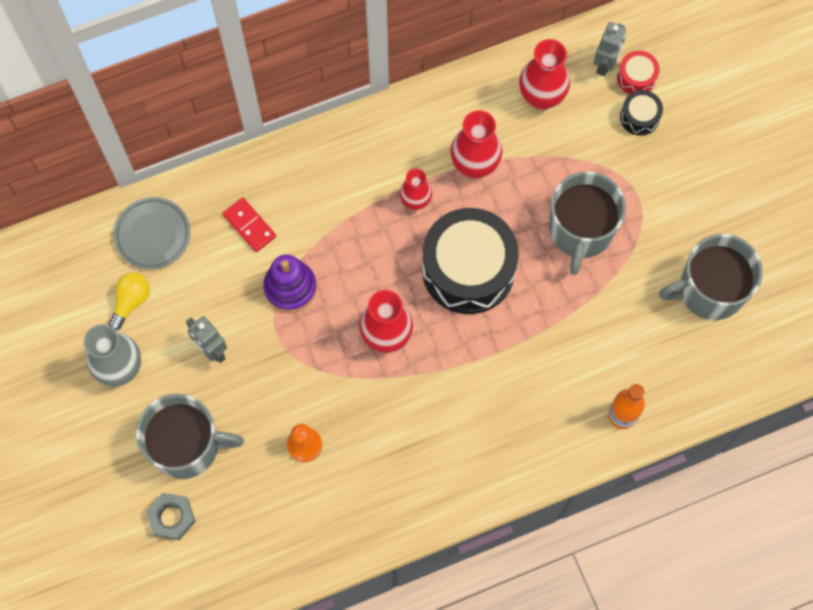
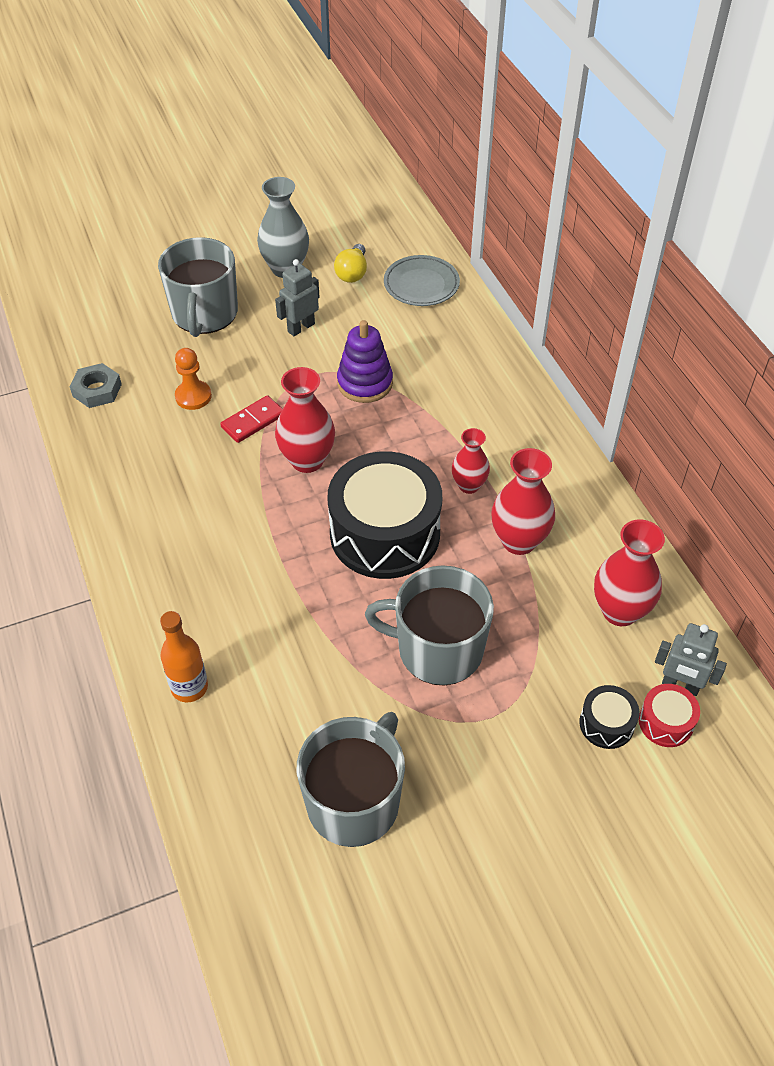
camera: 90 degrees right, 20 degrees down
(131, 301) = (352, 273): yellow light bulb -> yellow light bulb turned 75 degrees clockwise
(171, 517) = (136, 306): grey nut -> grey nut (97, 390)
(249, 225) = (433, 351): red domino -> red domino (253, 421)
(709, 290) = (354, 801): grey mug -> grey mug turned 45 degrees clockwise

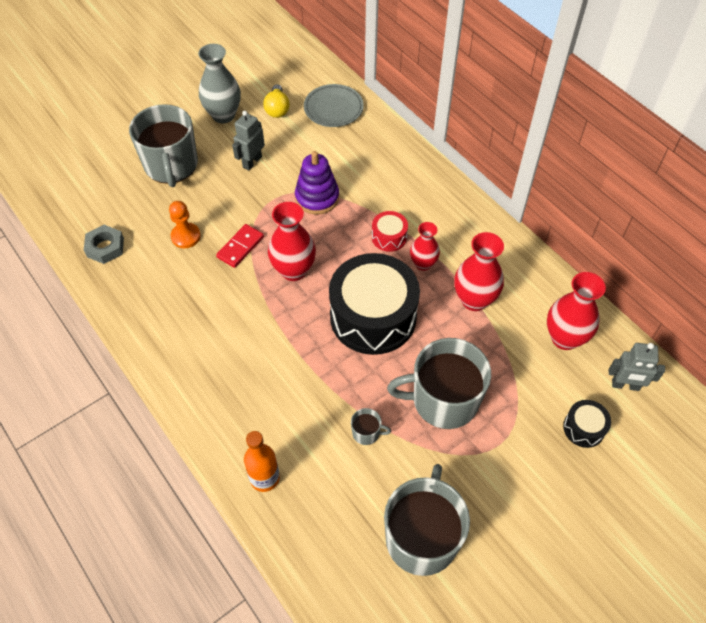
camera: 15 degrees left, 5 degrees up
(329, 665) = (366, 433): none -> grey mug
(666, 722) = (624, 416): red drum -> red drum (389, 237)

